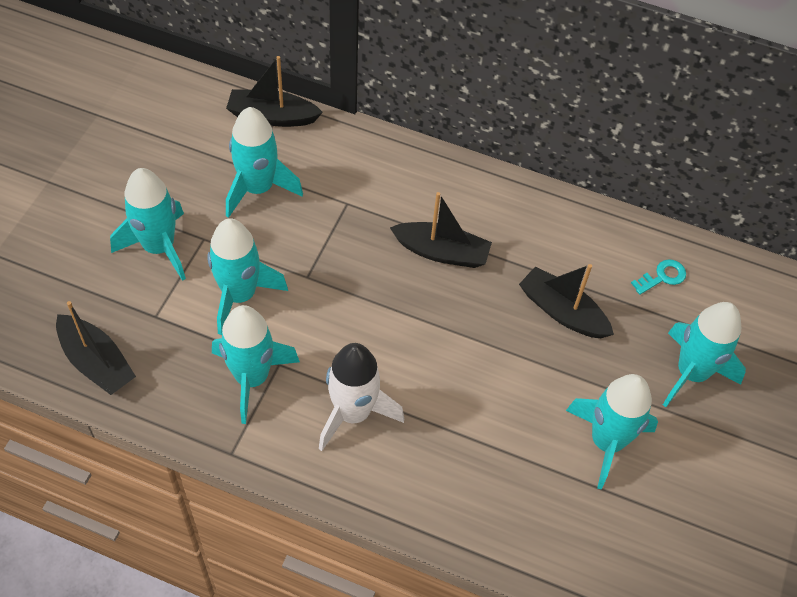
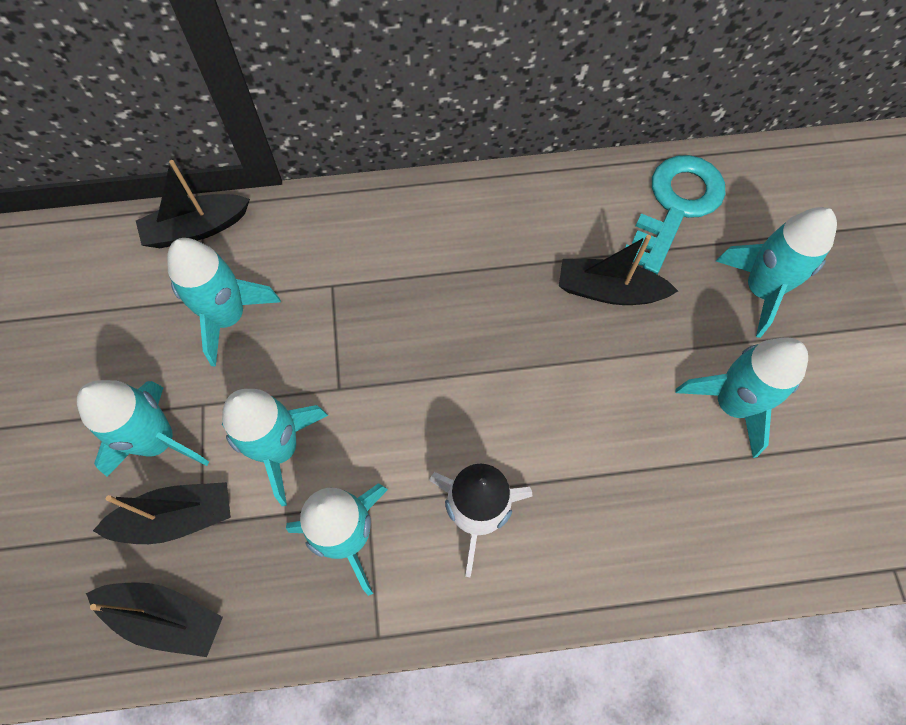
camera: 25 degrees left, 10 degrees up
(442, 252) = (458, 289): black boat -> black boat (176, 517)
(662, 277) = (675, 206): turquoise key -> turquoise key, size x2.31

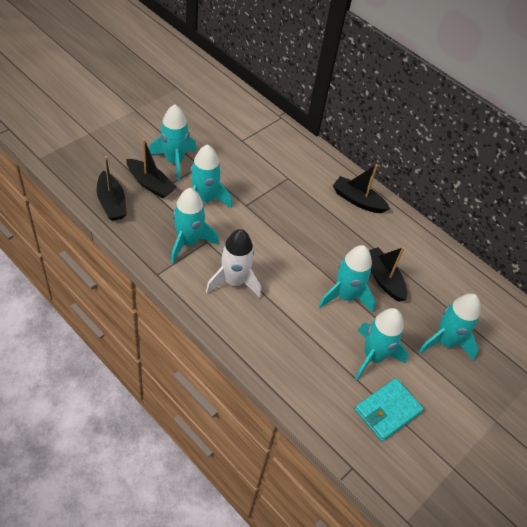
camera: 45 degrees right, 15 degrees down
(196, 229) = (269, 121): black boat -> black boat (358, 200)
(228, 317) = (242, 153): turquoise rocket -> turquoise rocket (345, 296)
(675, 206) = (454, 284): turquoise key -> none
(829, 451) = (387, 411): none -> turquoise wallet

